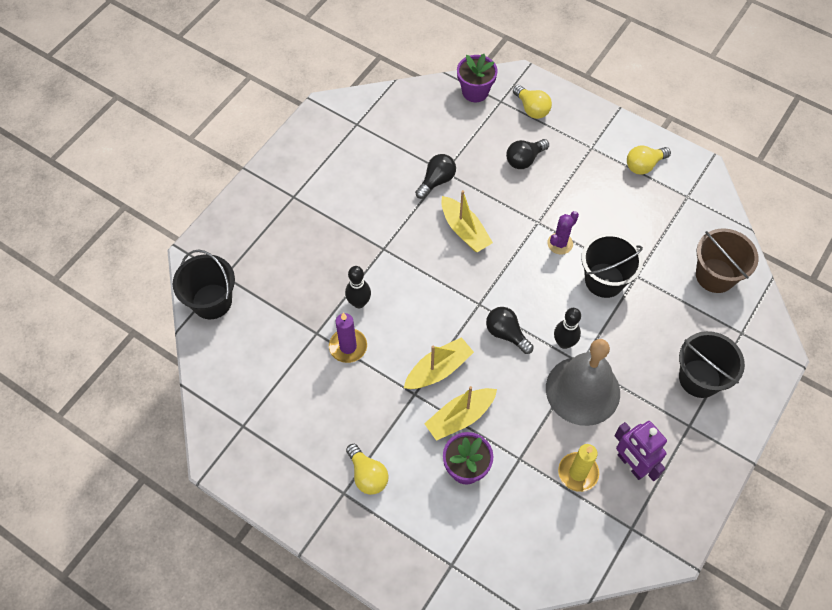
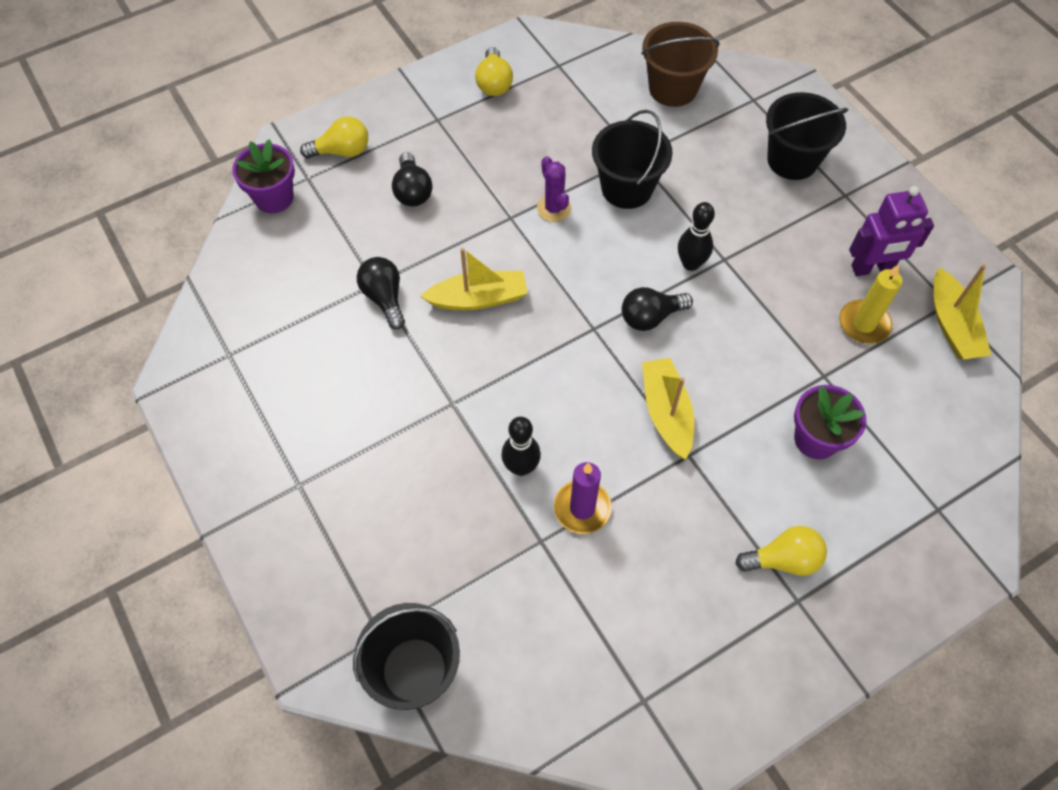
camera: 65 degrees left, 0 degrees up
(460, 417) = (744, 416): yellow boat -> yellow boat (952, 325)
(582, 390) = (761, 273): grey bell -> none

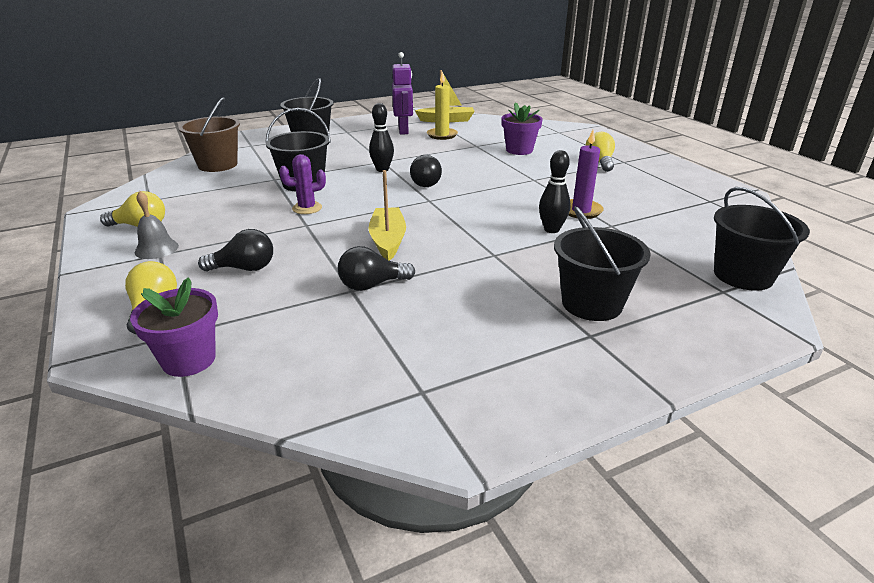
camera: 85 degrees left, 30 degrees down
(352, 492) = (592, 304): none -> black bucket
(447, 113) = (156, 249): none -> grey bell
(666, 412) = (502, 183): yellow boat -> none

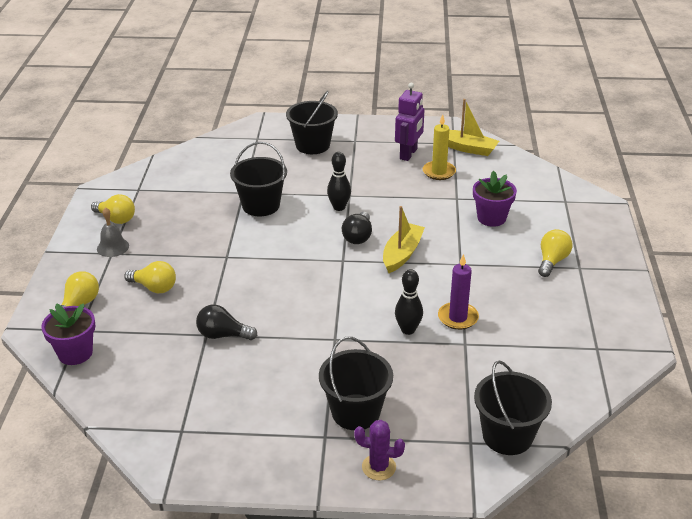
camera: 30 degrees right, 5 degrees up
(217, 165) = (213, 159): brown bucket -> none
(244, 268) = (154, 287): black light bulb -> yellow light bulb
(307, 208) = (241, 237): purple cactus -> purple cactus (379, 467)
(388, 240) = (270, 295): yellow boat -> yellow boat (402, 254)

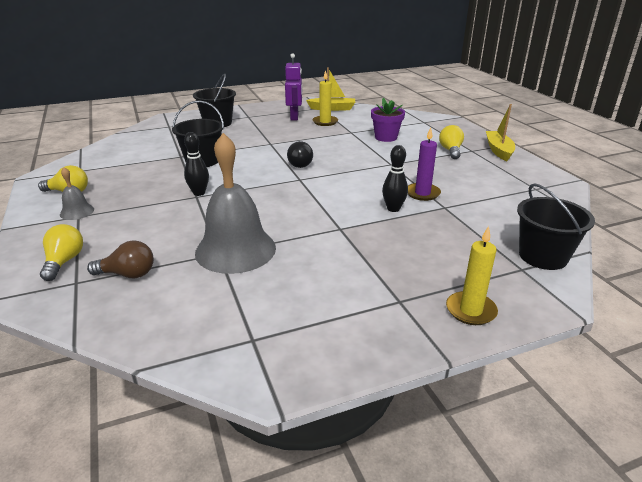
camera: 25 degrees left, 5 degrees down
(75, 353) = (82, 303): purple flower pot -> none
(122, 334) = (128, 274): none -> brown light bulb
(154, 287) = (140, 231): yellow light bulb -> none
(223, 335) = (235, 250): black light bulb -> grey bell
(339, 207) = (268, 151): black bowling pin -> black bowling pin (199, 193)
(356, 412) = (408, 274): black bucket -> none
(379, 467) = (470, 310): purple cactus -> yellow candle
(402, 254) = (342, 167): yellow boat -> yellow boat (498, 150)

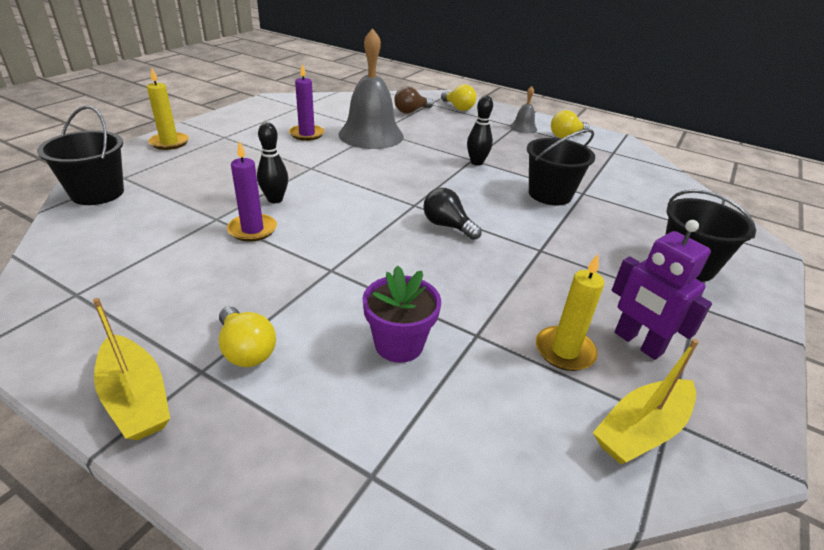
camera: 140 degrees right, 5 degrees up
(301, 273) = (307, 134): none -> purple candle

